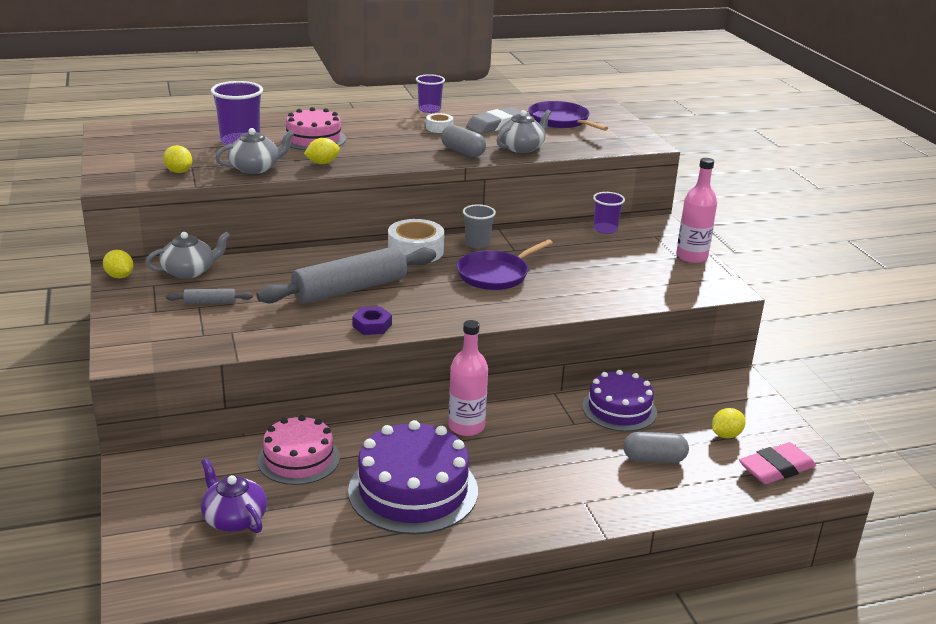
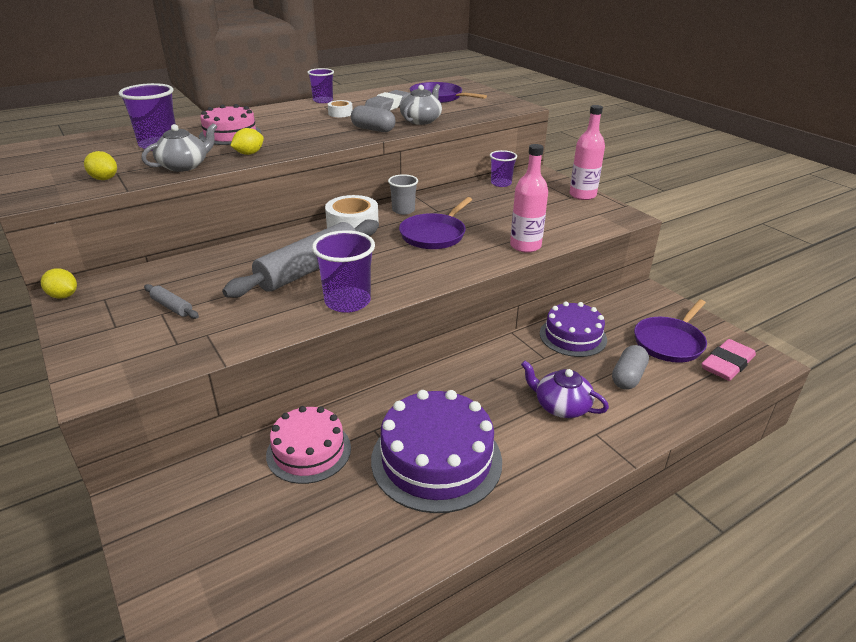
camera: 15 degrees left, 5 degrees up
(189, 271) = (139, 278): grey teapot -> none
(210, 302) = (172, 307): grey rolling pin -> grey rolling pin turned 60 degrees clockwise
(234, 518) = (266, 539): purple teapot -> purple teapot (561, 406)
(372, 325) = (347, 302): purple nut -> purple cup
(466, 427) = (453, 381): pink bottle -> pink bottle (525, 246)
(654, 459) = (628, 377): grey capsule -> grey capsule turned 45 degrees counterclockwise
(726, 435) = (669, 342): yellow lemon -> purple pan

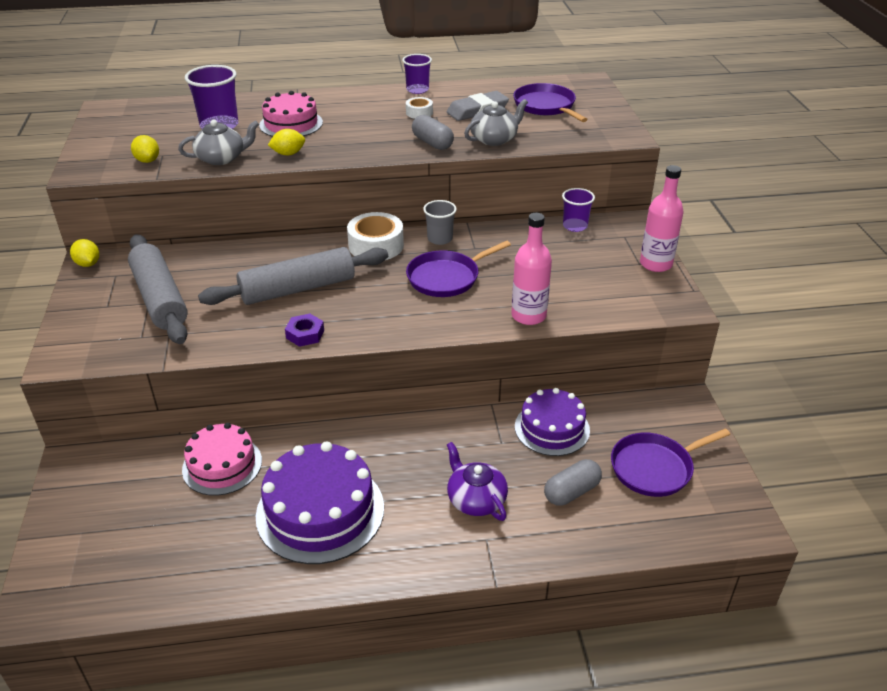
camera: 25 degrees right, 5 degrees up
(172, 307) = (160, 298): grey rolling pin -> grey rolling pin, size x2.38
(347, 302) = (305, 334): purple cup -> purple nut
(727, 364) = (698, 514): pink eraser -> none

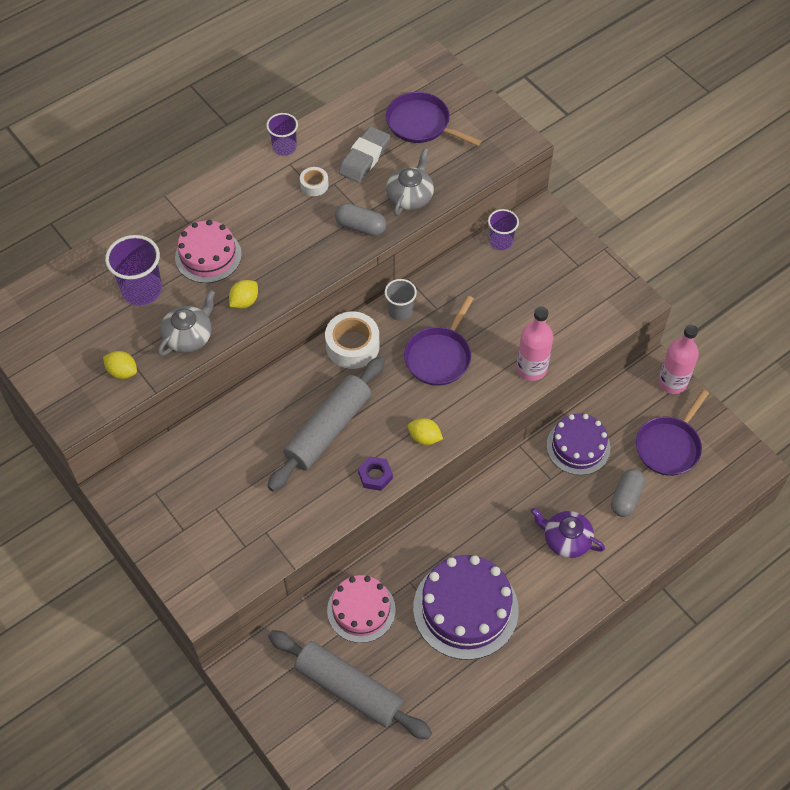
camera: 30 degrees left, 20 degrees up
(88, 264) = (116, 492): yellow lemon -> yellow lemon (424, 438)
(160, 298) = (221, 498): grey rolling pin -> grey rolling pin (349, 688)
(656, 264) = (591, 260): pink bottle -> pink bottle (672, 382)

